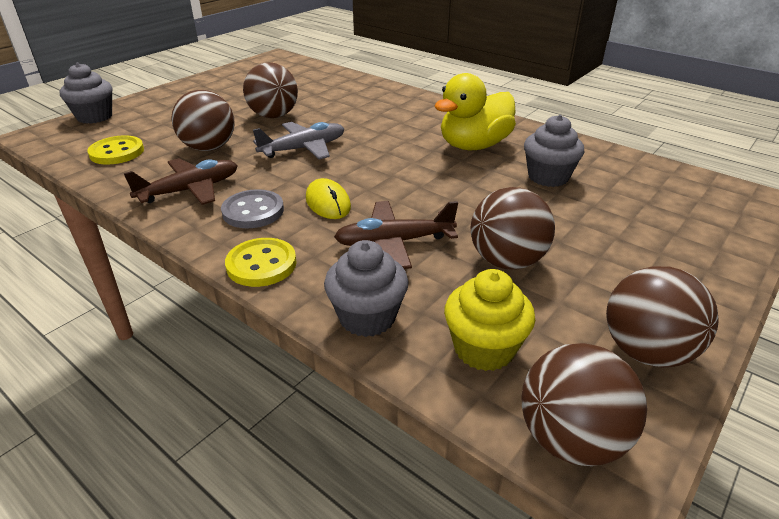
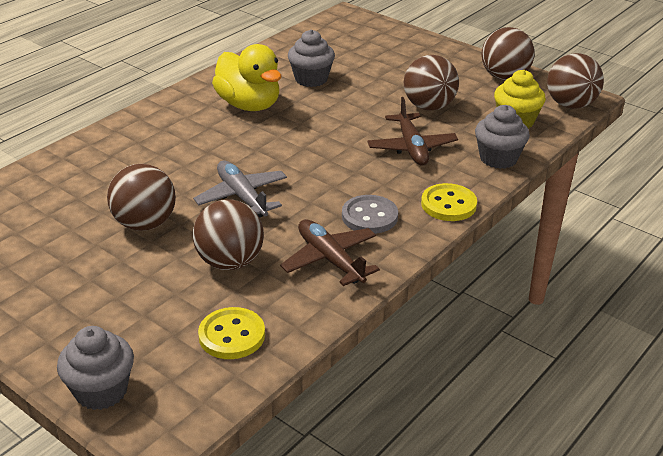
camera: 90 degrees left, 0 degrees up
(328, 202) = (353, 178): yellow mouse -> none

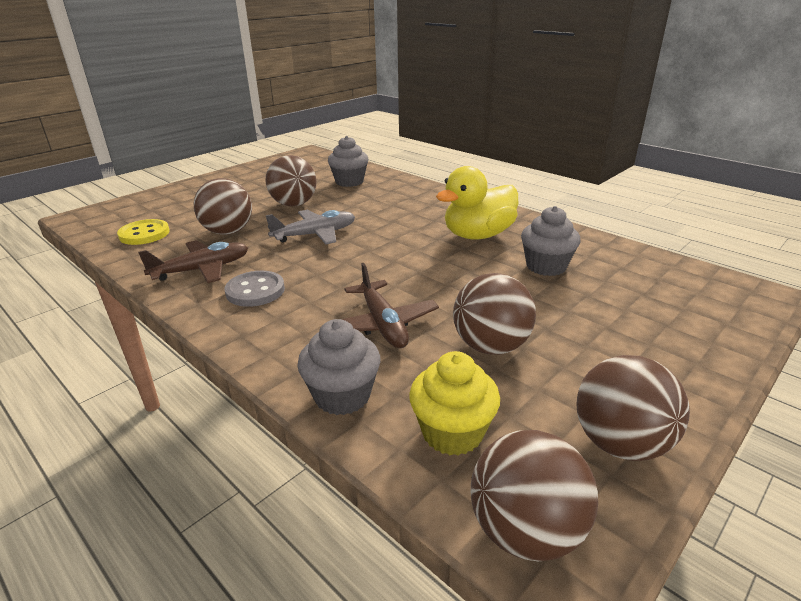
camera: 95 degrees right, 5 degrees down
(101, 391) = (133, 202): grey cupcake -> grey cupcake (349, 182)
(411, 148) = (382, 324): brown plane -> brown plane turned 105 degrees counterclockwise
(448, 204) = (252, 341): yellow button -> none

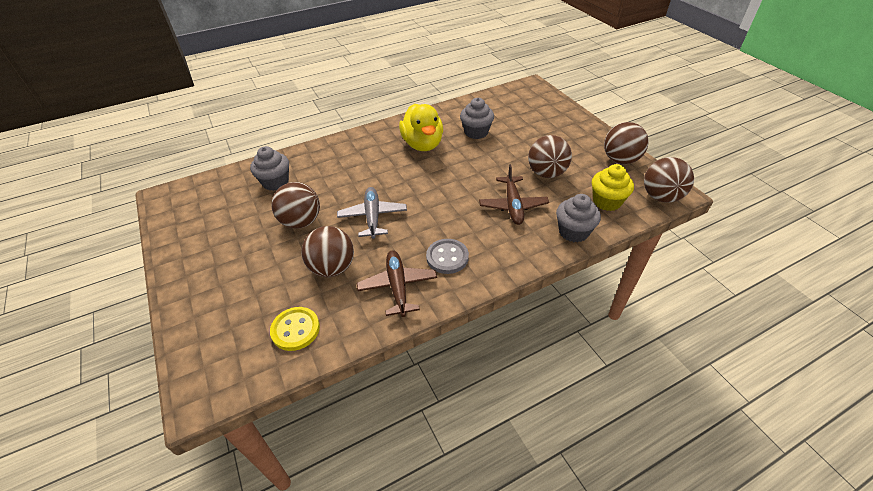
camera: 70 degrees left, 15 degrees up
(382, 324) = (513, 206): brown plane -> brown plane turned 90 degrees clockwise

